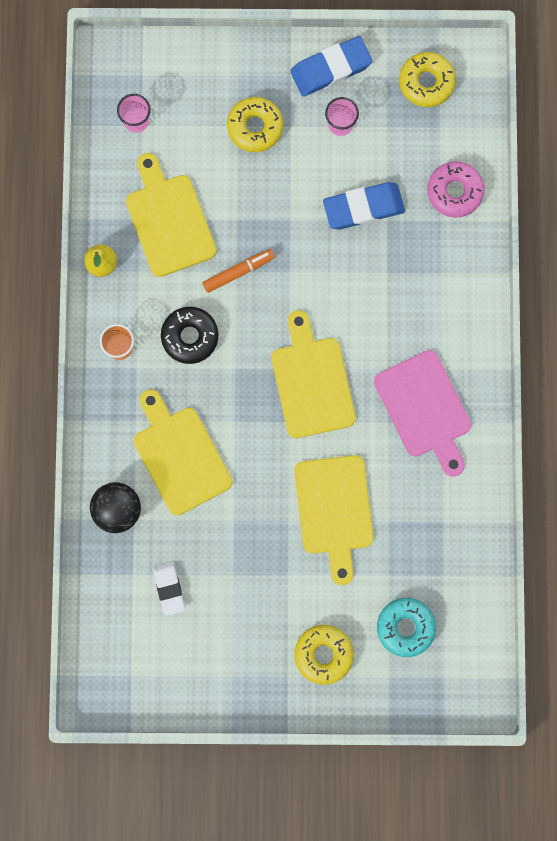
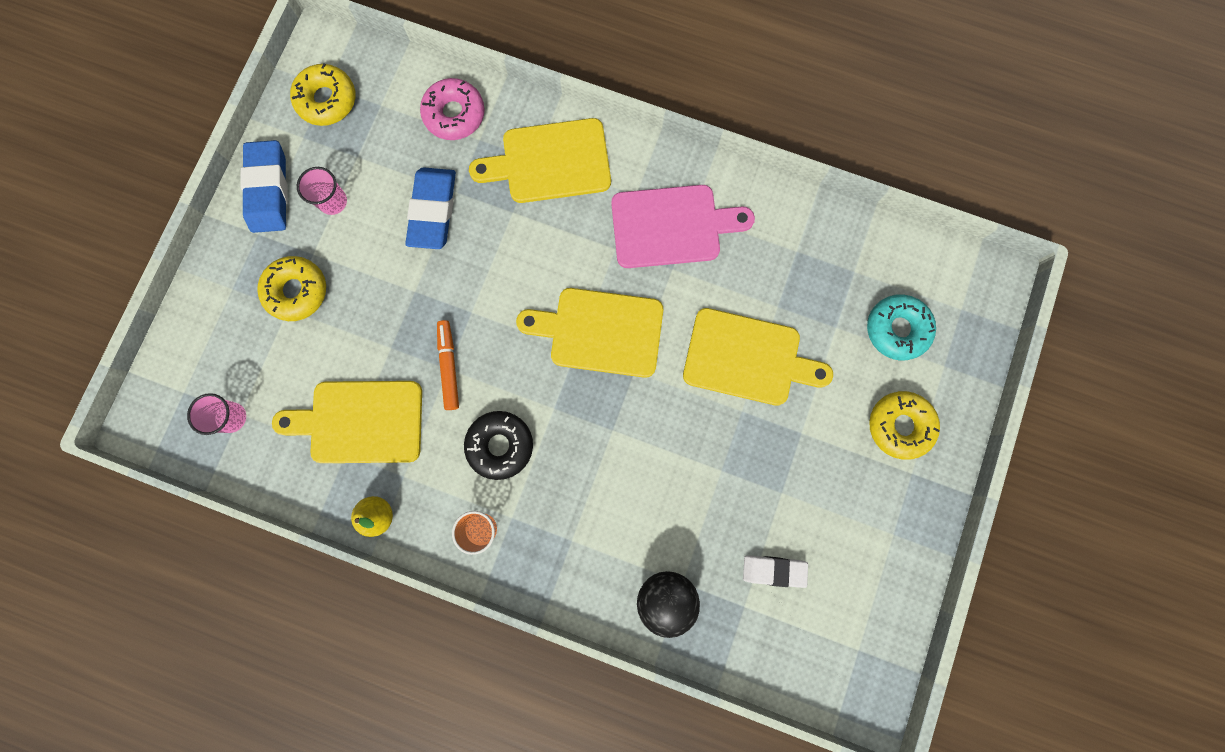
camera: 70 degrees left, 0 degrees up
(180, 456) = (629, 505): yellow cutting board -> yellow cutting board (550, 162)

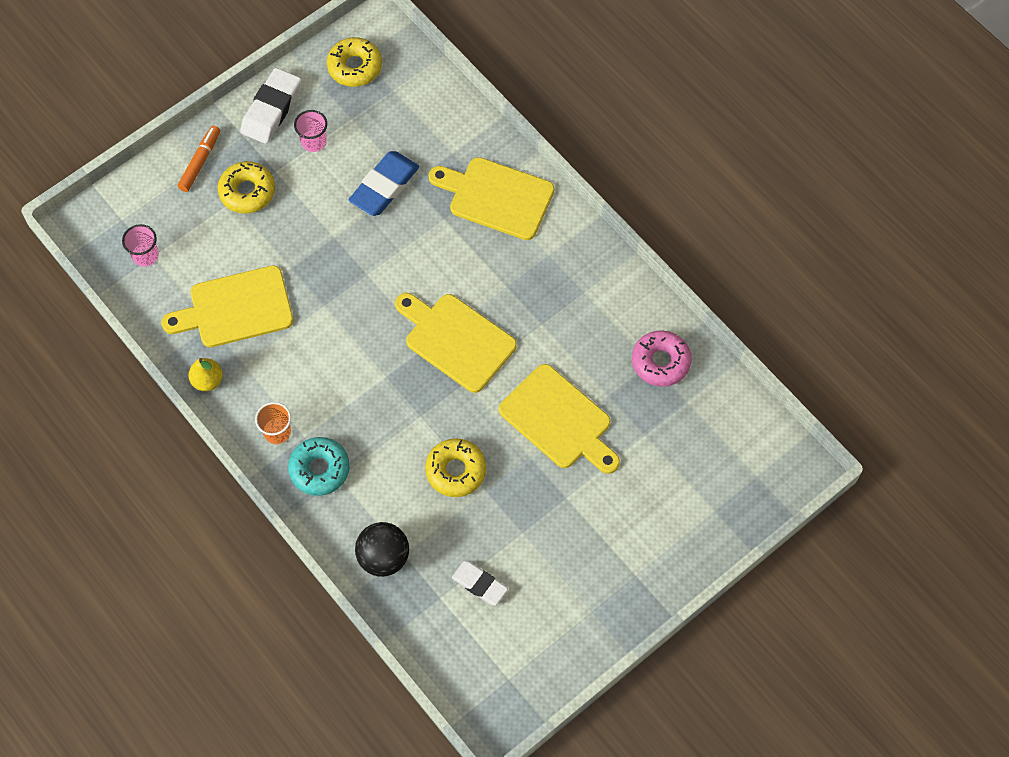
camera: 30 degrees right, 15 degrees down
(268, 190) = (271, 109): blue eraser -> white eraser
(360, 422) = (236, 308): yellow cutting board -> yellow cutting board turned 45 degrees counterclockwise
(449, 367) = (326, 304): orange marker -> orange marker (200, 162)
(454, 114) = (445, 125): pink donut -> pink donut (660, 362)
(500, 445) = (328, 380): black donut -> none
(671, 226) = (561, 292): pink cutting board -> none
(896, 329) = (693, 462): turquoise donut -> turquoise donut (319, 469)
(899, 426) = (648, 534): yellow donut -> yellow donut (456, 471)

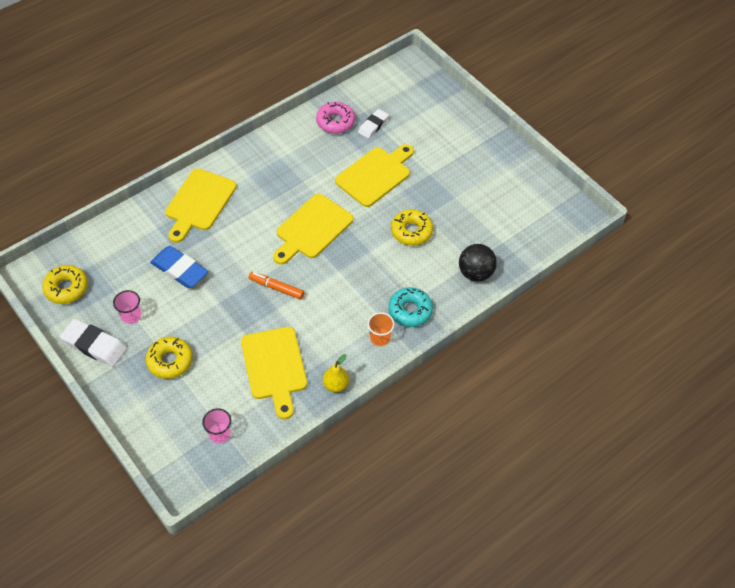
camera: 90 degrees left, 10 degrees down
(200, 162) = (136, 396): orange marker -> orange marker (276, 288)
(479, 584) = (492, 220): white eraser -> white eraser (373, 125)

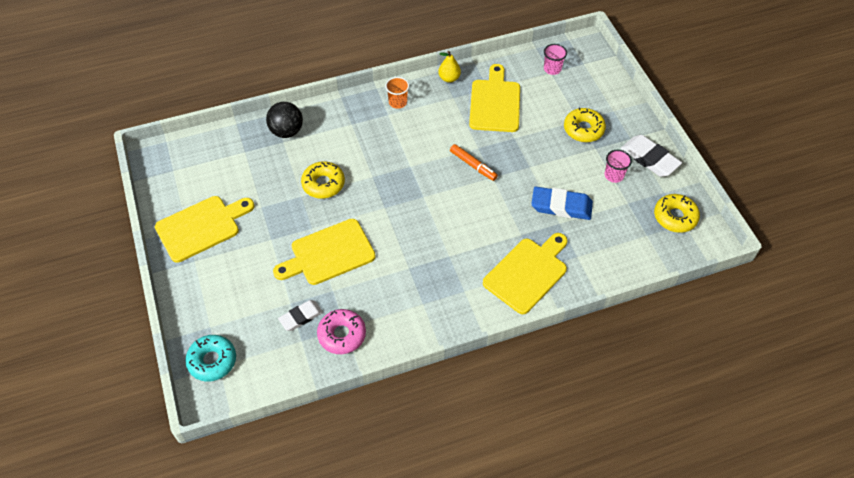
camera: 160 degrees left, 0 degrees up
(179, 270) = (561, 206): blue eraser -> blue eraser turned 45 degrees counterclockwise
(312, 229) = (419, 212): yellow cutting board -> yellow cutting board (201, 227)
(410, 311) = (361, 116): turquoise donut -> turquoise donut (212, 361)

